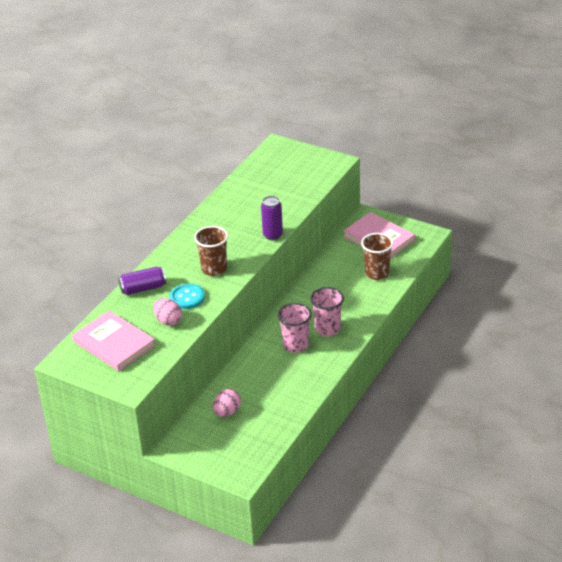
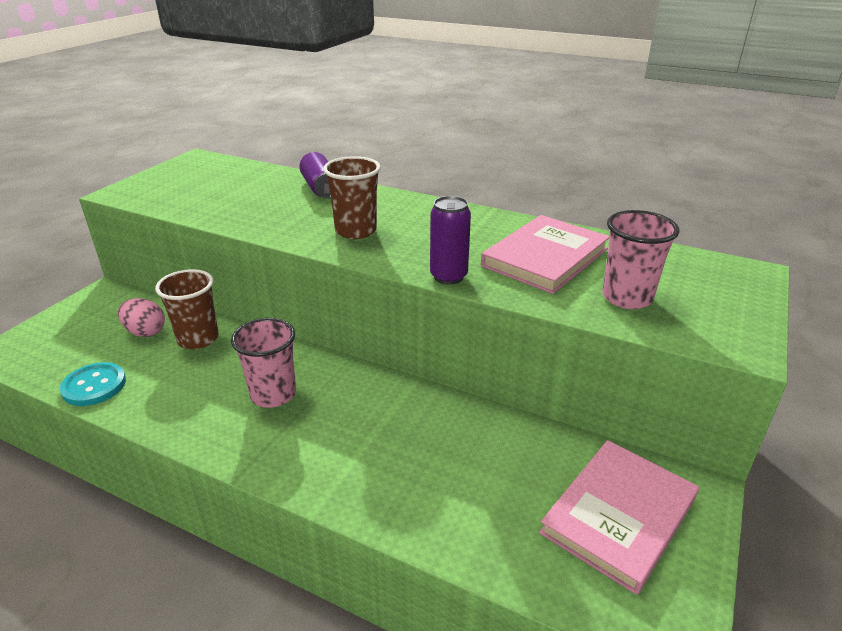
camera: 85 degrees right, 5 degrees down
(114, 343) = (213, 179): pink book -> pink book (545, 257)
(168, 321) = (242, 206): pink egg -> none
(187, 297) = (290, 215): turquoise button -> turquoise button (94, 386)
(327, 329) = (308, 434): pink cup -> pink cup (627, 297)
(377, 273) = (486, 511): brown cup -> brown cup (198, 339)

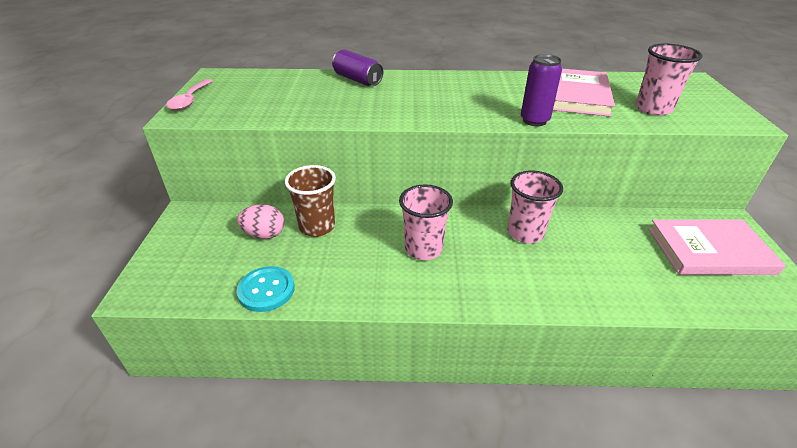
camera: 25 degrees left, 5 degrees up
(145, 179) = (190, 100): none -> pink spoon
(356, 231) = (428, 104): brown cup -> none
(401, 413) = (525, 233): none -> pink cup
(619, 515) = (709, 250): pink book -> pink book turned 75 degrees clockwise

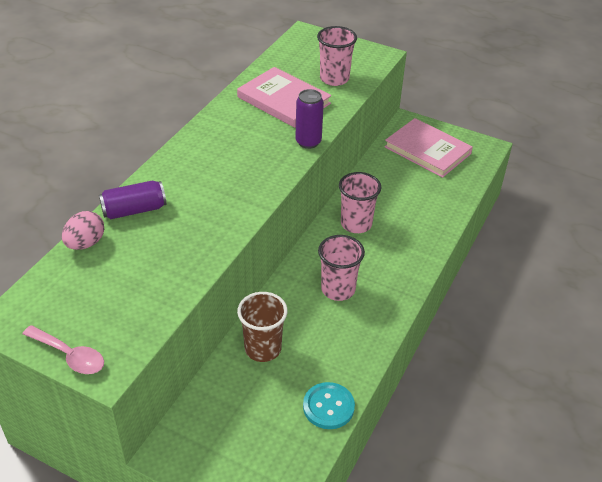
camera: 65 degrees left, 5 degrees up
(264, 234) = (249, 391): pink egg -> pink egg (85, 243)
(709, 250) = (427, 150): pink book -> pink book turned 75 degrees counterclockwise

